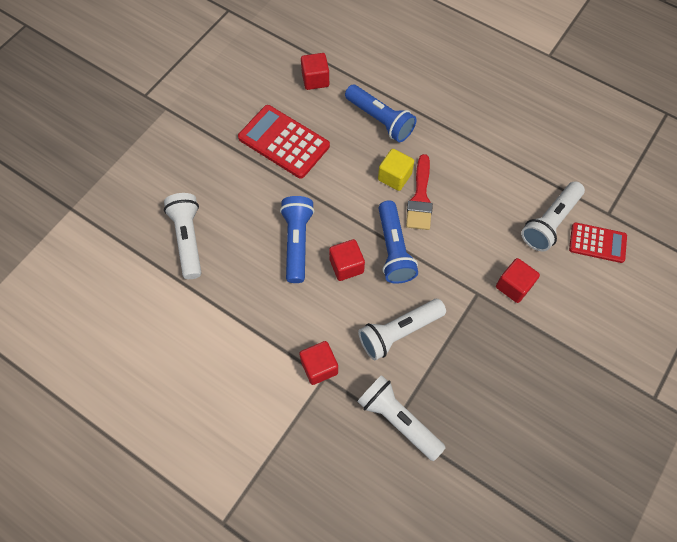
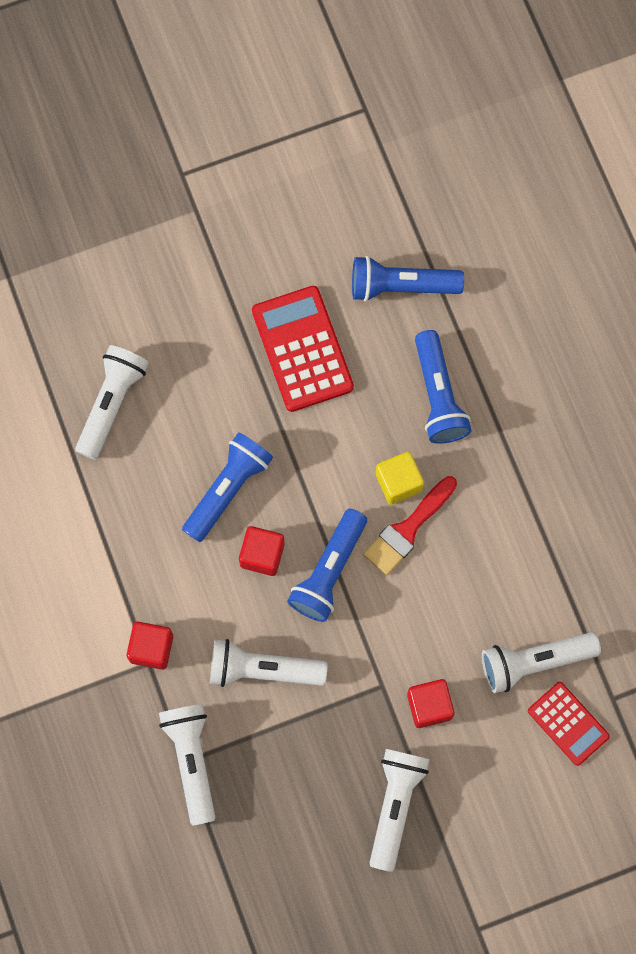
camera: 35 degrees right, 10 degrees up
(315, 79) = (401, 286): red cube -> blue flashlight
(543, 358) = (395, 806): none -> white flashlight

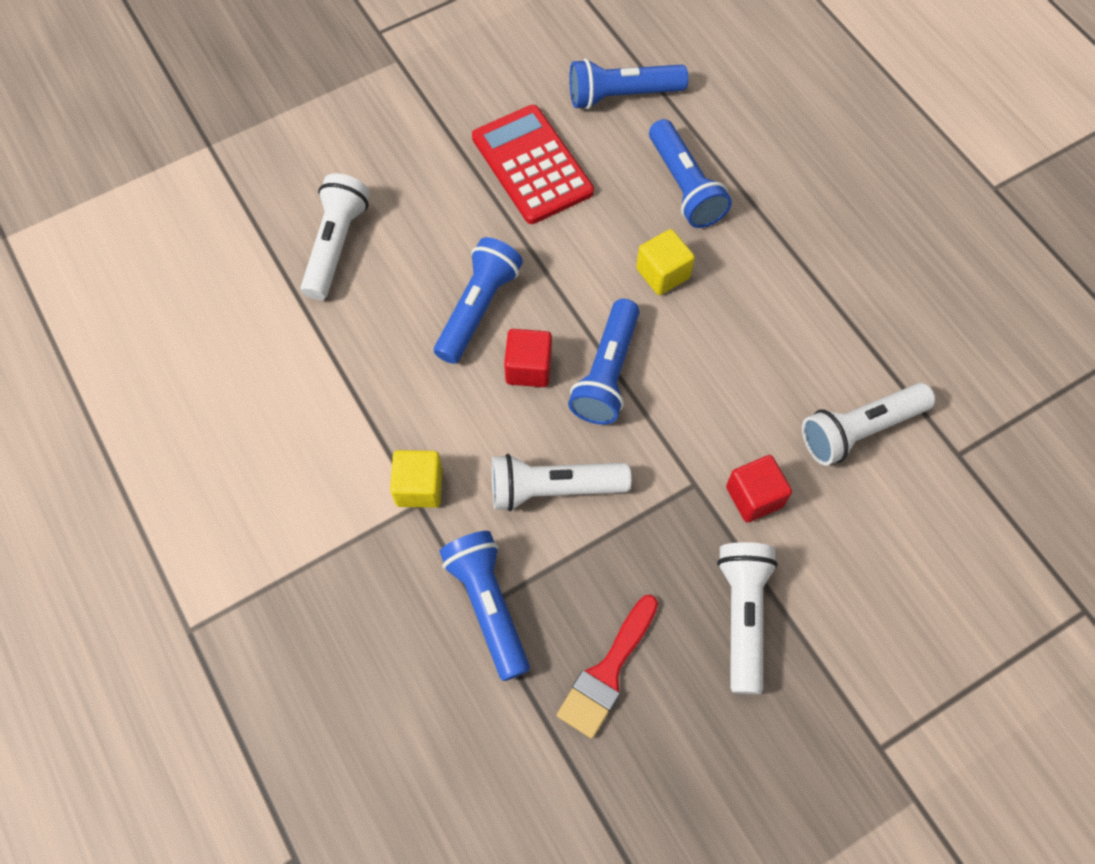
camera: 10 degrees left, 10 degrees down
(151, 648) = (419, 487): red cube -> yellow cube
(192, 760) = (488, 606): white flashlight -> blue flashlight
(407, 529) = (684, 317): red brush -> red brush (607, 672)
(568, 723) = (917, 489): red calculator -> none

